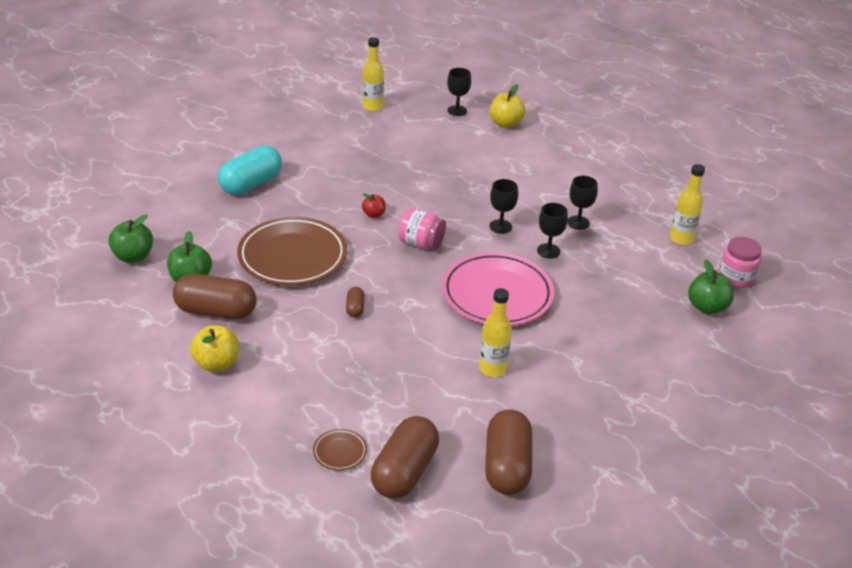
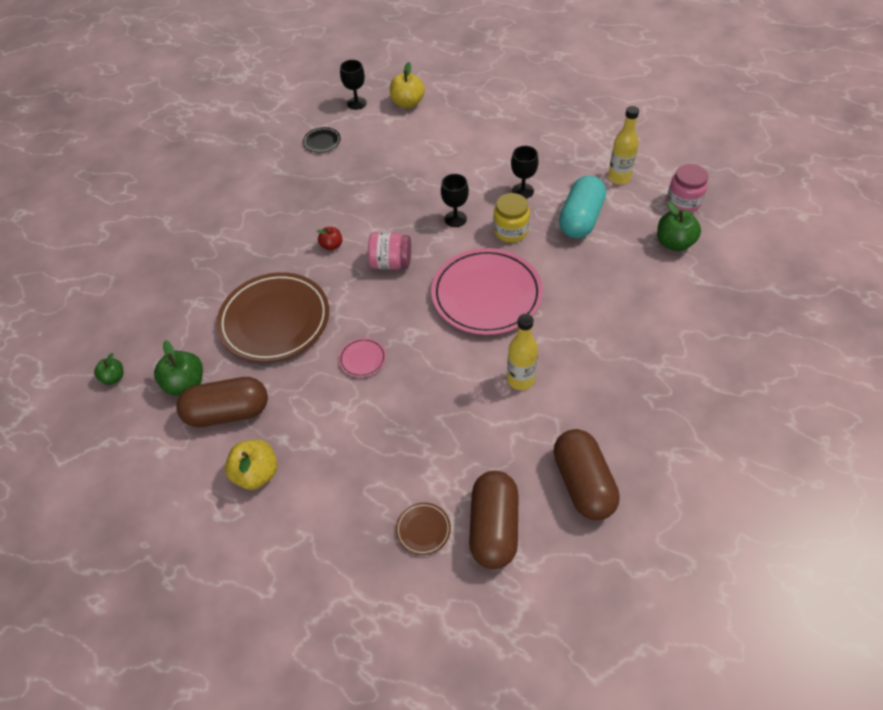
camera: 15 degrees left, 15 degrees up
(133, 256) = (114, 377): green apple -> green apple, size x0.60
(251, 184) = (196, 250): turquoise capsule -> turquoise capsule (580, 219)
(355, 308) = (362, 359): brown capsule -> pink plate
(372, 107) = (275, 124): yellow bottle -> none
(408, 132) = (322, 142): none -> black plate
(548, 251) = (510, 231): black goblet -> yellow jar

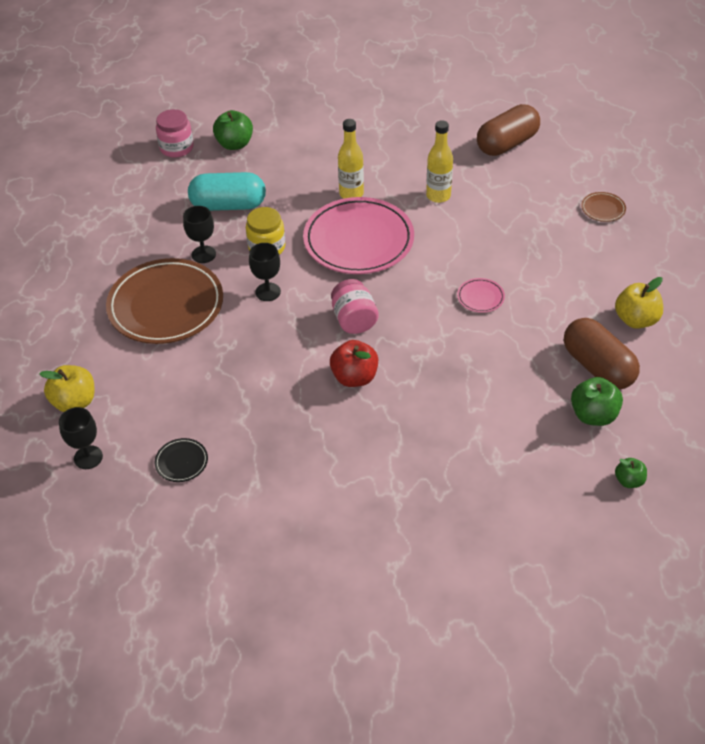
camera: 115 degrees left, 5 degrees down
(275, 320) = (478, 380): brown plate -> brown plate (166, 305)
(331, 245) = (354, 377): red apple -> red apple, size x1.68
(493, 527) = (573, 176): brown capsule -> none
(619, 178) = (157, 193): yellow bottle -> yellow bottle (351, 194)

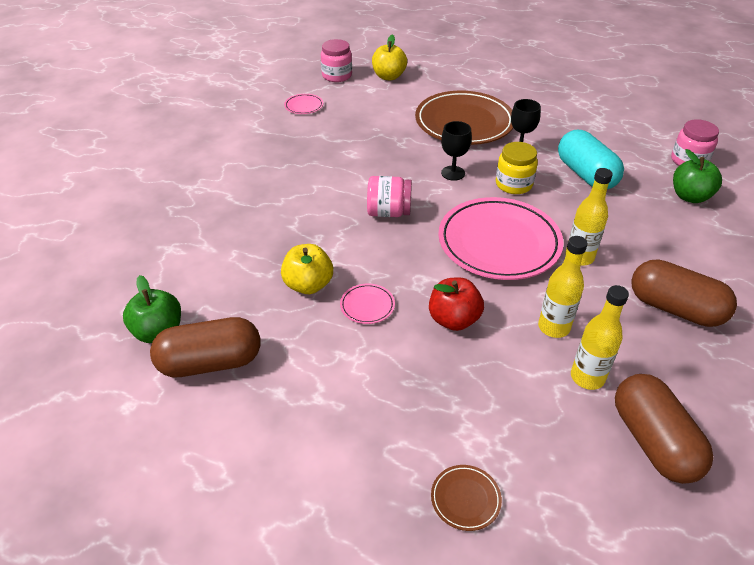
camera: 110 degrees right, 5 degrees down
(88, 457) = (337, 76): black goblet -> pink jar
(181, 462) = (304, 106): black plate -> pink plate
(228, 205) = (585, 174): turquoise capsule -> turquoise capsule turned 45 degrees counterclockwise
(354, 377) = (321, 196): red apple -> red apple (453, 319)
(382, 143) = (675, 308): none -> brown capsule
(475, 175) = (587, 377): none -> yellow bottle
(629, 481) = (71, 325): green apple -> none
(636, 320) = (248, 432): yellow apple -> yellow apple (308, 285)

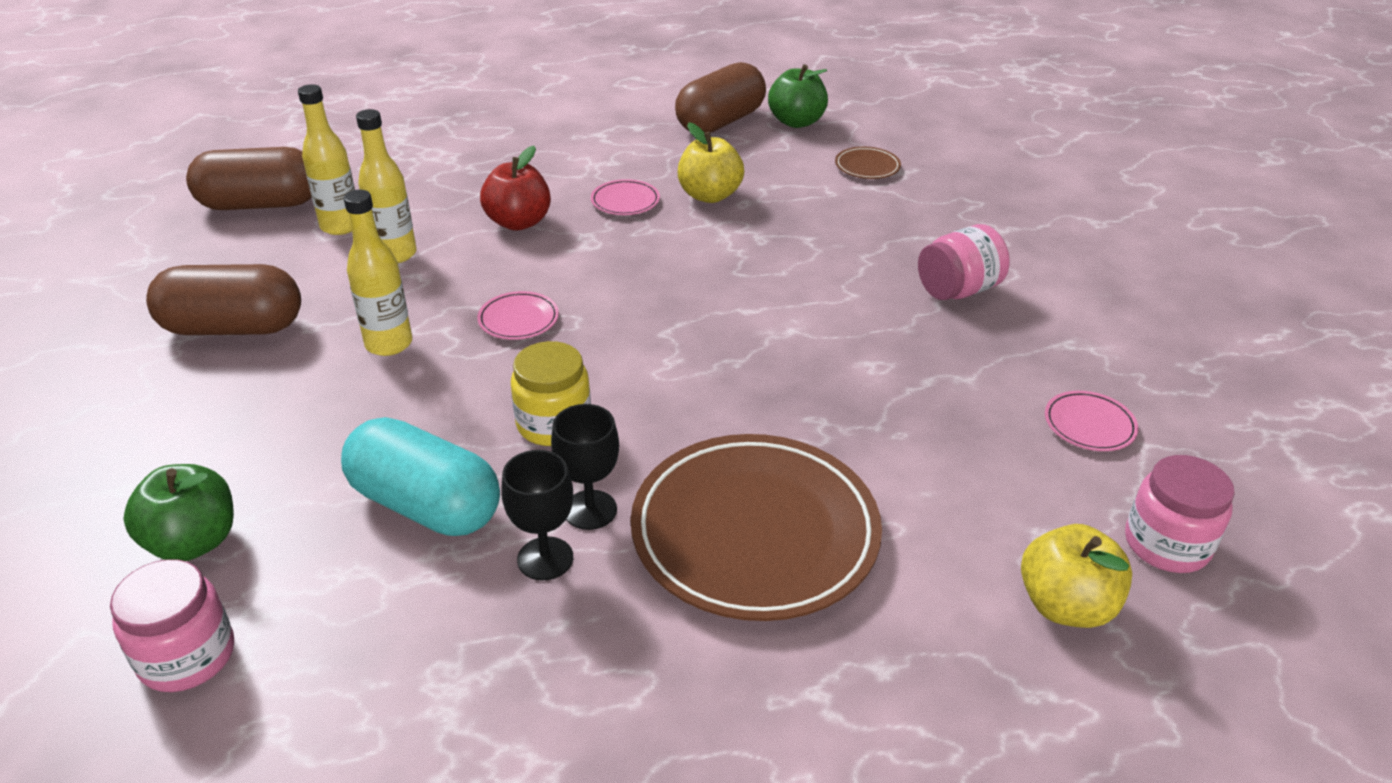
camera: 145 degrees right, 5 degrees down
(388, 212) = (709, 300): pink jar -> pink jar (958, 290)
(453, 173) = (674, 401): black goblet -> black goblet (545, 558)
(465, 499) = (425, 127): brown plate -> brown plate (867, 167)
(499, 243) = (518, 319): pink plate -> pink plate, size x0.41
(653, 441) = (260, 204): brown capsule -> brown capsule turned 45 degrees counterclockwise

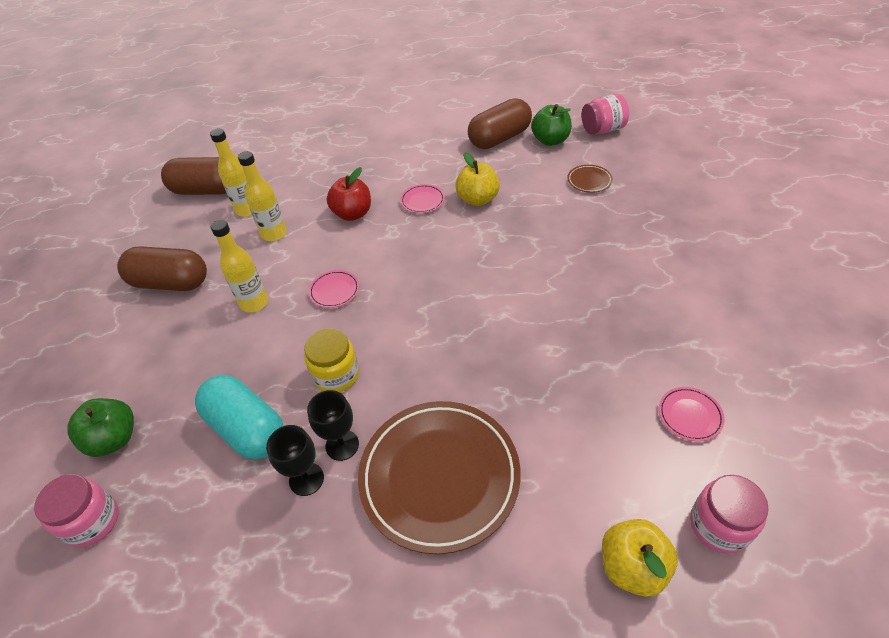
camera: 15 degrees right, 10 degrees up
(958, 290) = (626, 290): pink jar -> pink jar (602, 130)

